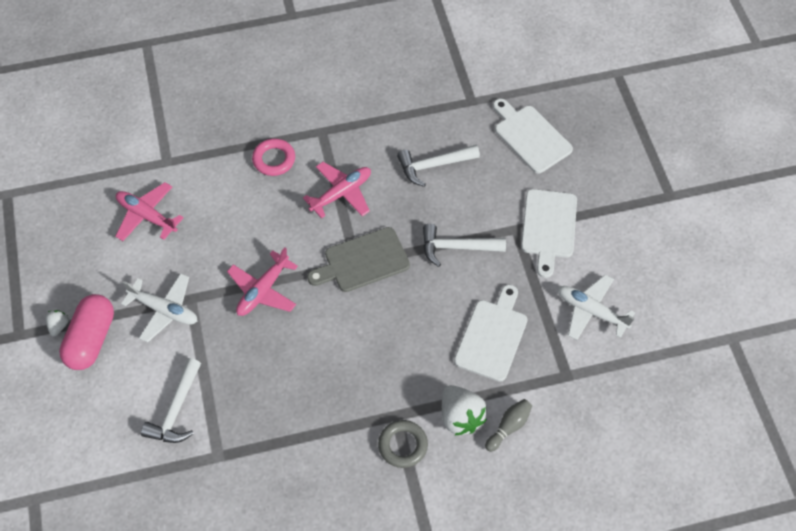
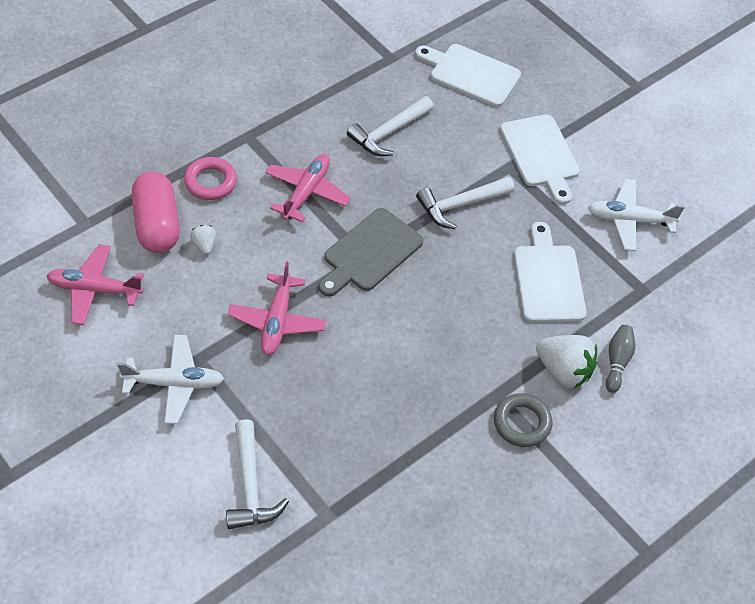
camera: 30 degrees left, 5 degrees down
(59, 326) = (54, 448): white strawberry -> white strawberry (204, 245)
(91, 339) = (103, 448): pink capsule -> pink capsule (157, 224)

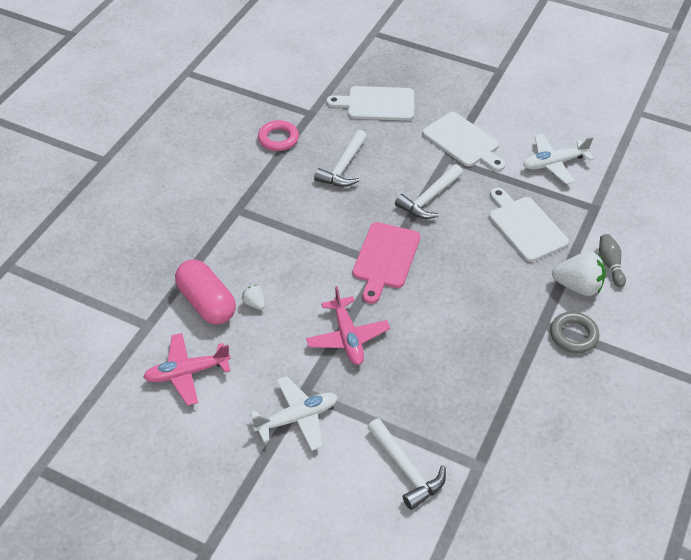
camera: 20 degrees left, 5 degrees down
(210, 182) = (229, 254): pink ring -> pink ring (278, 139)
(306, 192) = (309, 233): pink plane -> none
(370, 252) = (385, 258): grey cutting board -> pink cutting board

